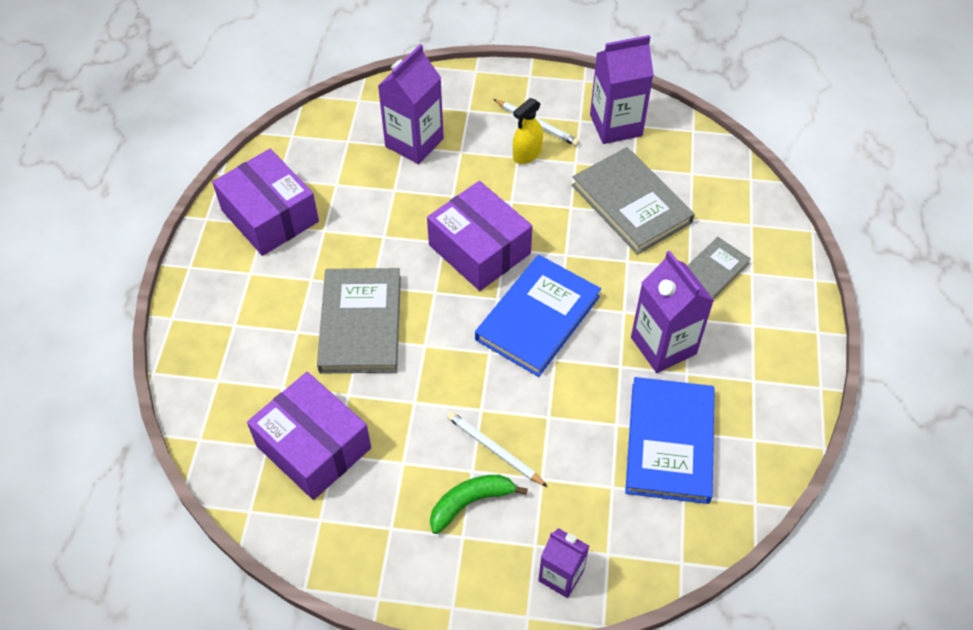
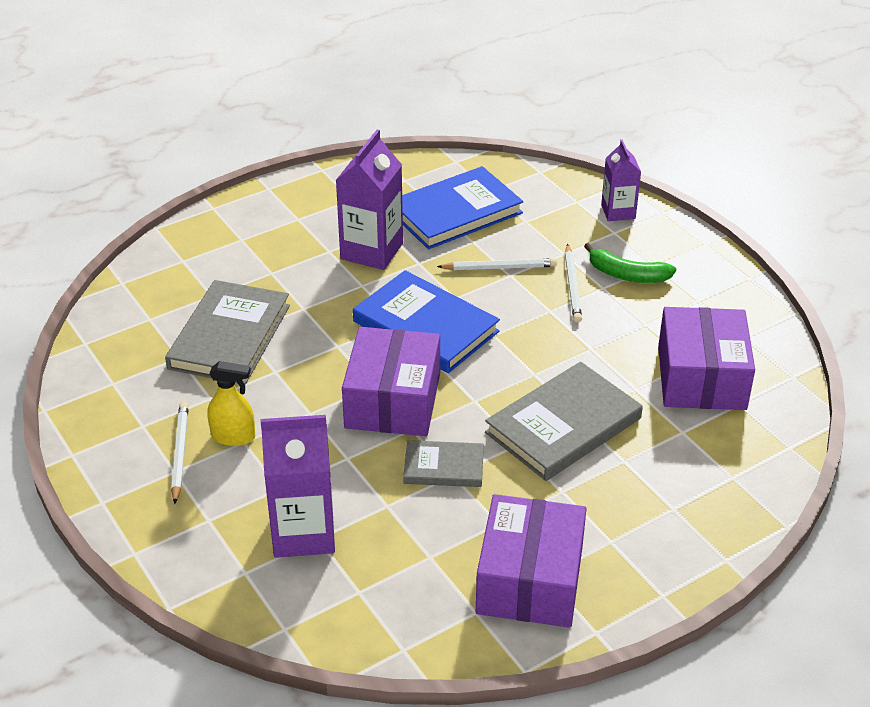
camera: 130 degrees left, 15 degrees down
(538, 318) = (425, 326): blue book -> blue book turned 45 degrees clockwise
(564, 416) = (499, 267): none -> white pencil
(616, 125) = (126, 397): purple carton -> none
(714, 270) = (260, 259): grey book -> grey book (443, 467)

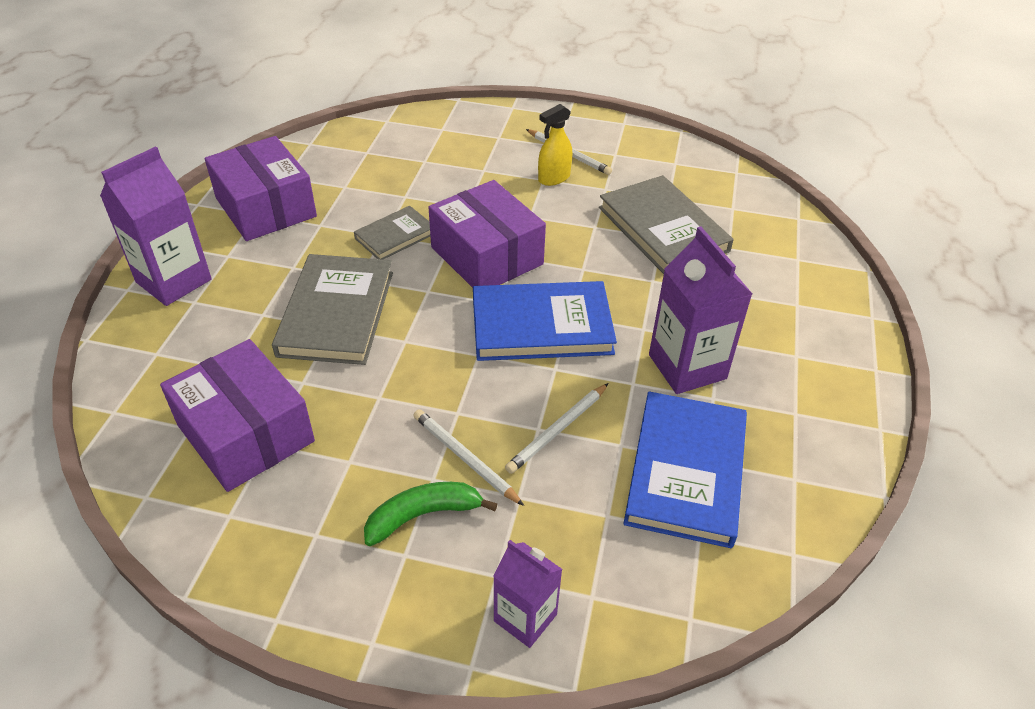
camera: 135 degrees right, 5 degrees up
(303, 533) = (436, 159): purple carton -> purple carton (174, 281)

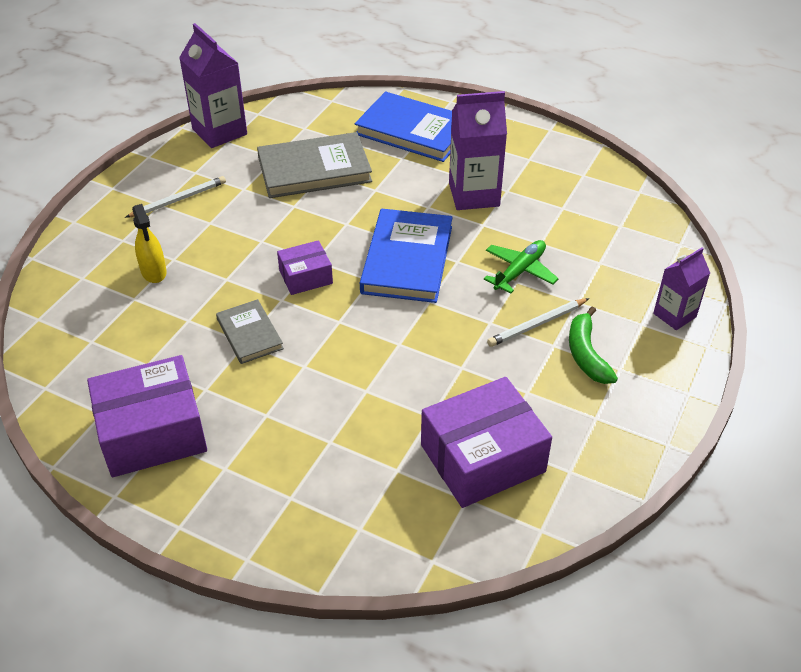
camera: 75 degrees left, 0 degrees up
(174, 281) = (249, 516): purple carton -> purple carton (219, 132)
(336, 313) = (347, 386): grey book -> none
(487, 255) = (305, 277): purple box -> purple box, size x0.54
(554, 178) = (211, 216): yellow spray bottle -> yellow spray bottle (154, 272)
(558, 430) = (520, 271): white pencil -> green plane
(686, 471) = (569, 218): blue book -> blue book (413, 131)

